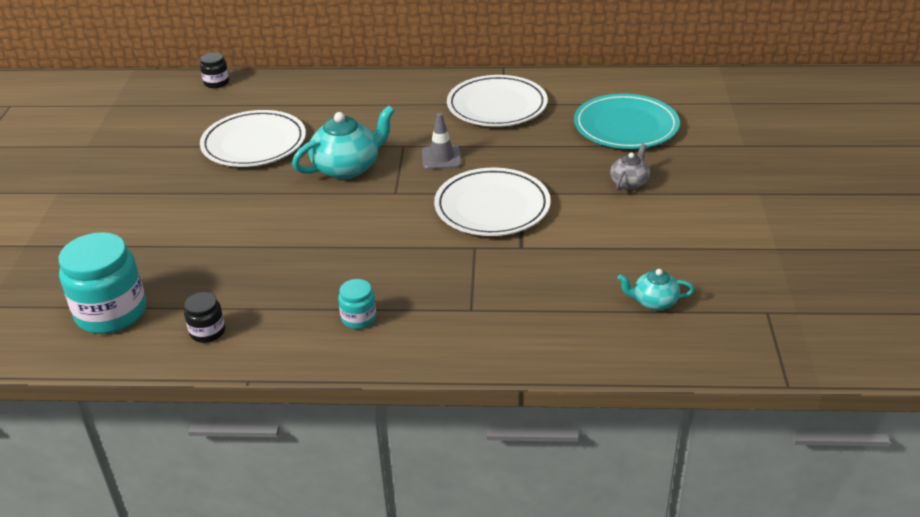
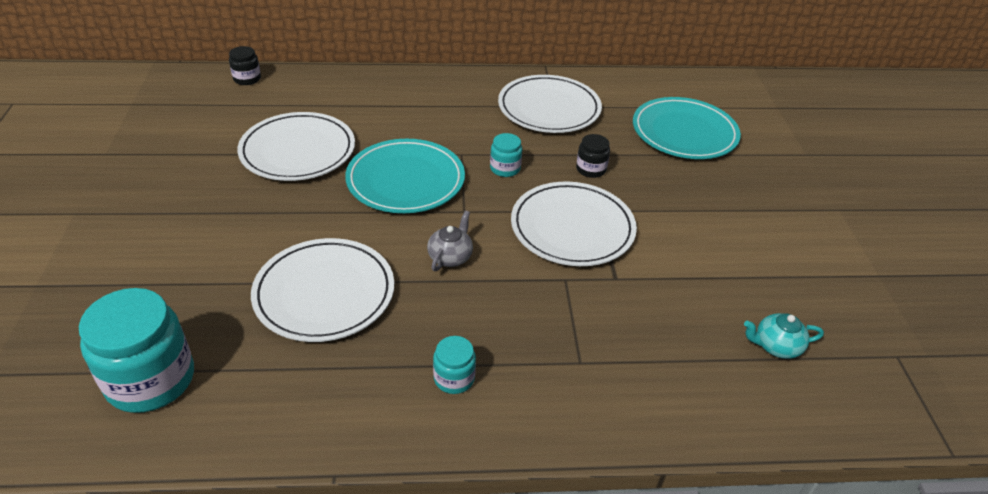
camera: 10 degrees left, 5 degrees up
(207, 332) = (274, 404): black jar -> black jar (591, 169)
(260, 255) = (324, 293): none -> white plate
(347, 167) = (405, 180): turquoise teapot -> turquoise plate
(441, 158) = (505, 168): grey traffic cone -> turquoise jar
(629, 182) = (706, 197): grey teapot -> grey teapot (450, 257)

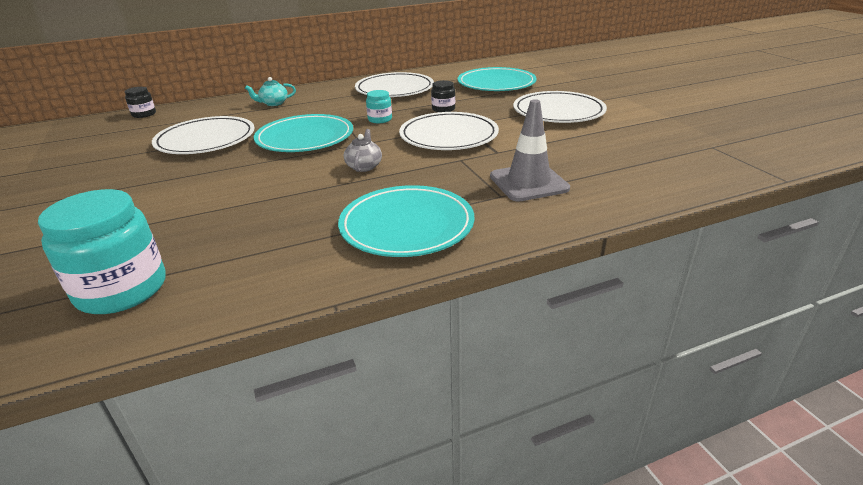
camera: 15 degrees left, 10 degrees down
(324, 293) = (268, 205): white plate -> white plate (558, 112)
(454, 378) = (407, 225): turquoise jar -> turquoise plate
(624, 349) = (528, 182): none -> grey traffic cone
(776, 346) = (632, 159): turquoise teapot -> turquoise teapot (273, 103)

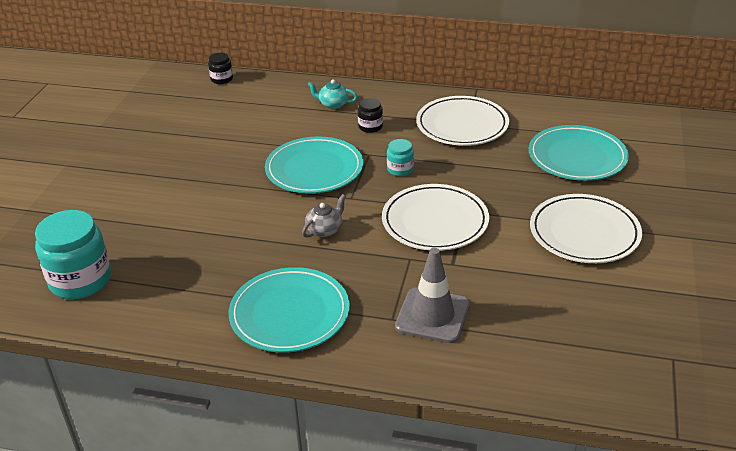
camera: 35 degrees right, 5 degrees up
(206, 140) = (239, 138): white plate -> none
(443, 109) = (474, 178): black jar -> black jar (370, 127)

